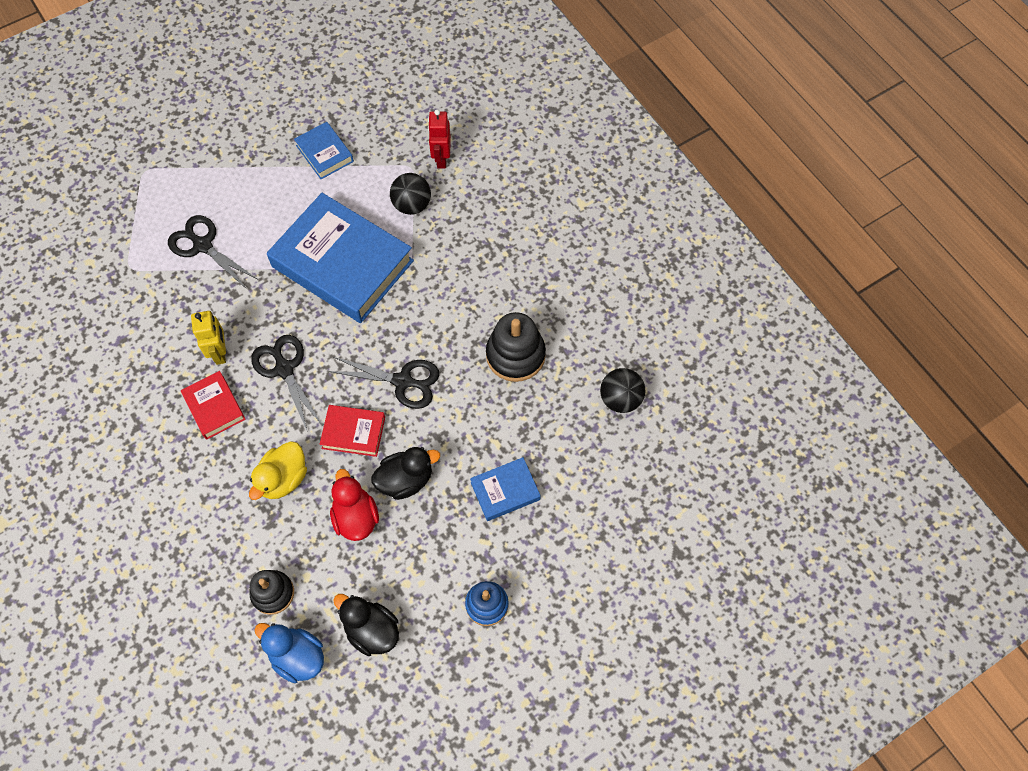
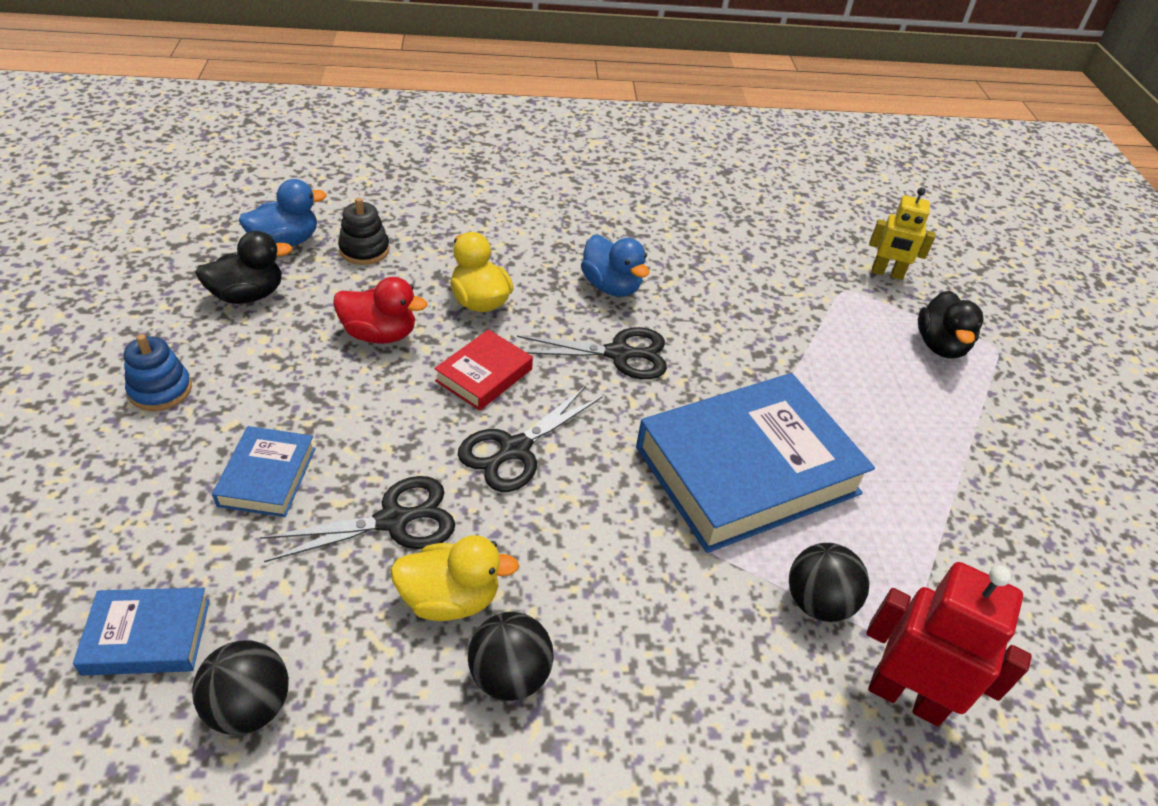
camera: 115 degrees right, 20 degrees down
(202, 245) = (849, 354): black scissors -> black scissors (394, 520)
(214, 407) = (611, 286): red book -> blue duck
(220, 352) = (680, 314): yellow robot -> yellow robot (887, 273)
(325, 153) = (971, 536): blue book -> blue book (147, 636)
(406, 480) = (380, 392): black duck -> black duck (940, 345)
(441, 159) = (906, 697): red robot -> red robot, size x1.50
(515, 355) = (450, 599): black stacking toy -> yellow duck
(536, 309) = (509, 675): none -> black ball

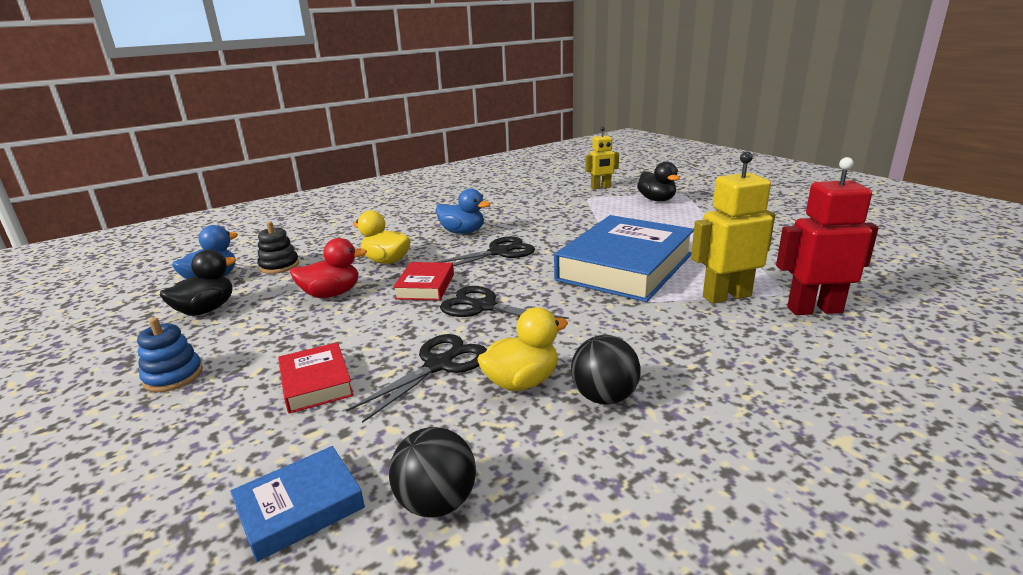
camera: 25 degrees left, 20 degrees down
(267, 476) = (316, 383): blue book -> red book
(514, 450) = (483, 307): black scissors -> black scissors turned 105 degrees clockwise
(817, 602) = (726, 296): black ball -> yellow robot

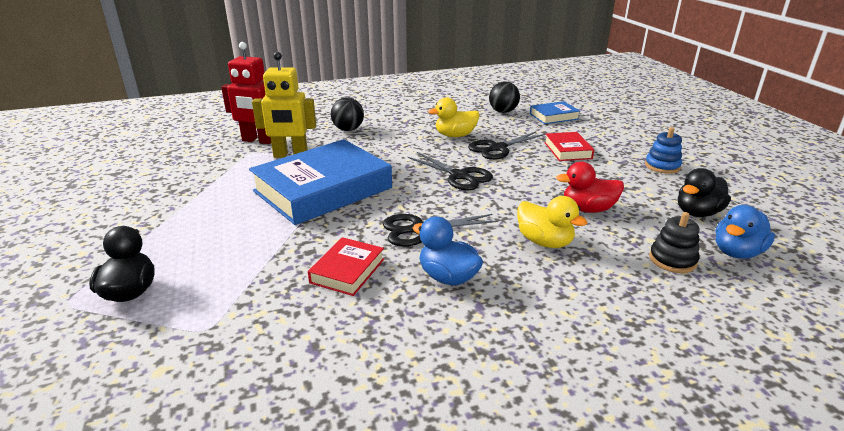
camera: 165 degrees left, 5 degrees up
(425, 286) = (502, 202): red book -> red book (347, 271)
(601, 187) = (139, 365): yellow robot -> none
(604, 397) = (420, 126): black ball -> black ball (348, 129)

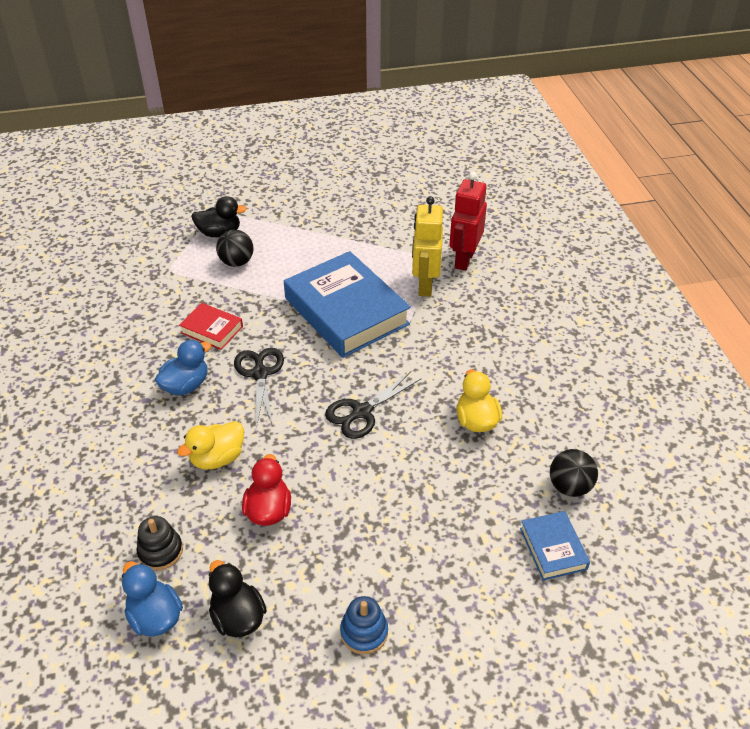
camera: 95 degrees right, 15 degrees up
(348, 129) = (495, 325): black ball -> black ball (237, 262)
(497, 148) = (434, 458): black scissors -> none
(567, 150) = (423, 532): red book -> none

